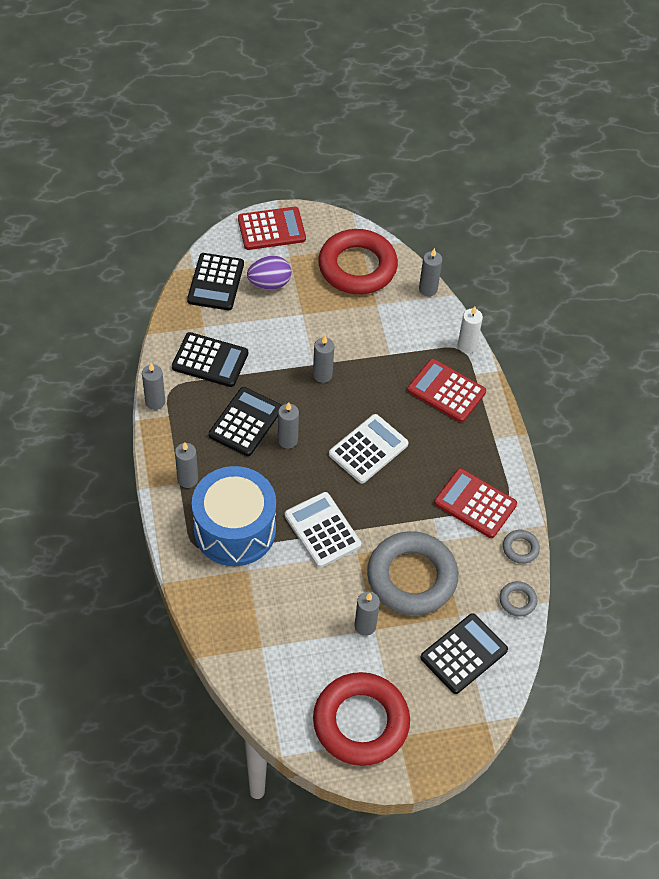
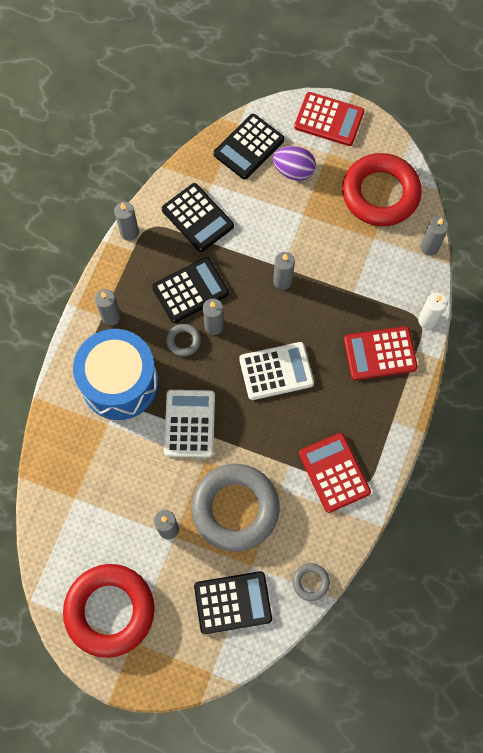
camera: 35 degrees right, 15 degrees up
(446, 391) = (380, 353): red calculator -> red calculator turned 75 degrees counterclockwise
(520, 548) = (345, 536): grey ring -> grey ring (183, 341)

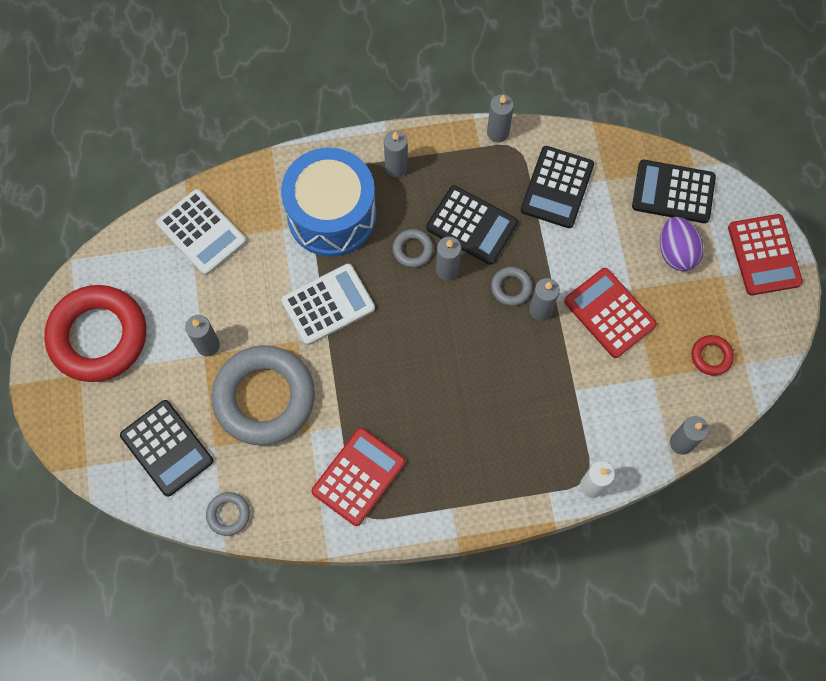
camera: 60 degrees right, 0 degrees up
(254, 291) = (511, 287): none -> grey ring
(276, 371) = (435, 358): white calculator -> white calculator (201, 232)
(380, 194) = (711, 356): red ring -> red ring, size x0.42
(380, 353) = (521, 454): red calculator -> red calculator (609, 313)

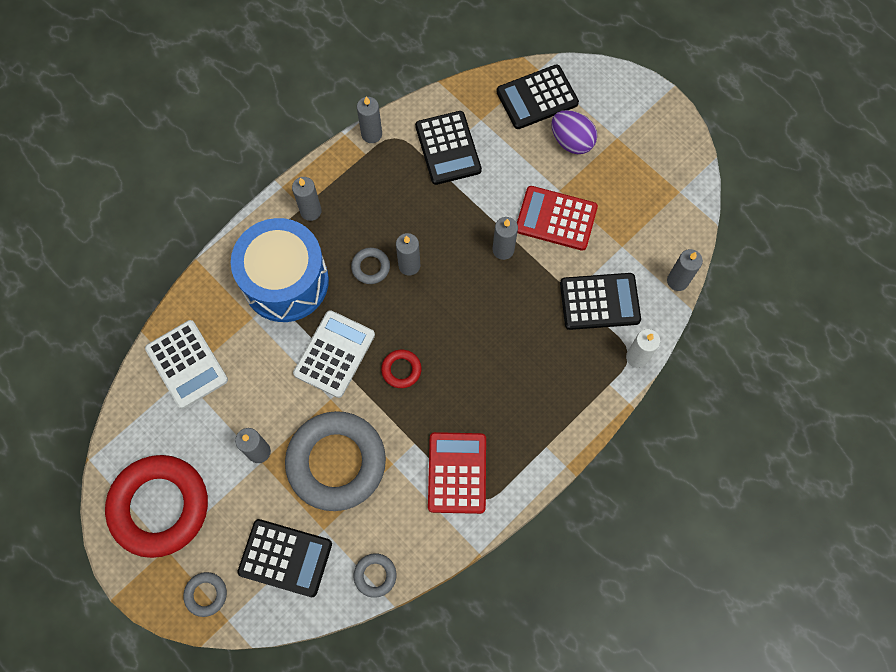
camera: 35 degrees left, 0 degrees up
(201, 232) = (187, 364): white calculator -> white calculator turned 45 degrees clockwise
(472, 225) = (403, 219): black calculator -> black calculator (599, 302)
(511, 287) = (468, 247): grey ring -> grey ring (206, 594)
(711, 356) = (652, 203): red ring -> red ring (401, 370)
(764, 255) = (636, 103): red calculator -> none

